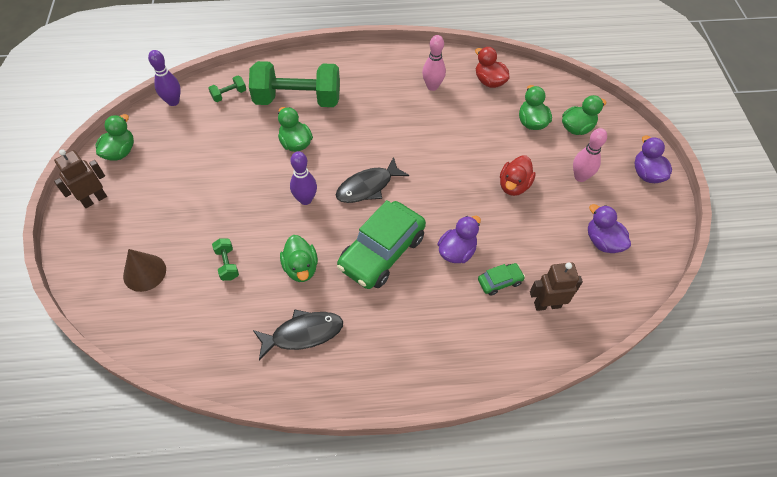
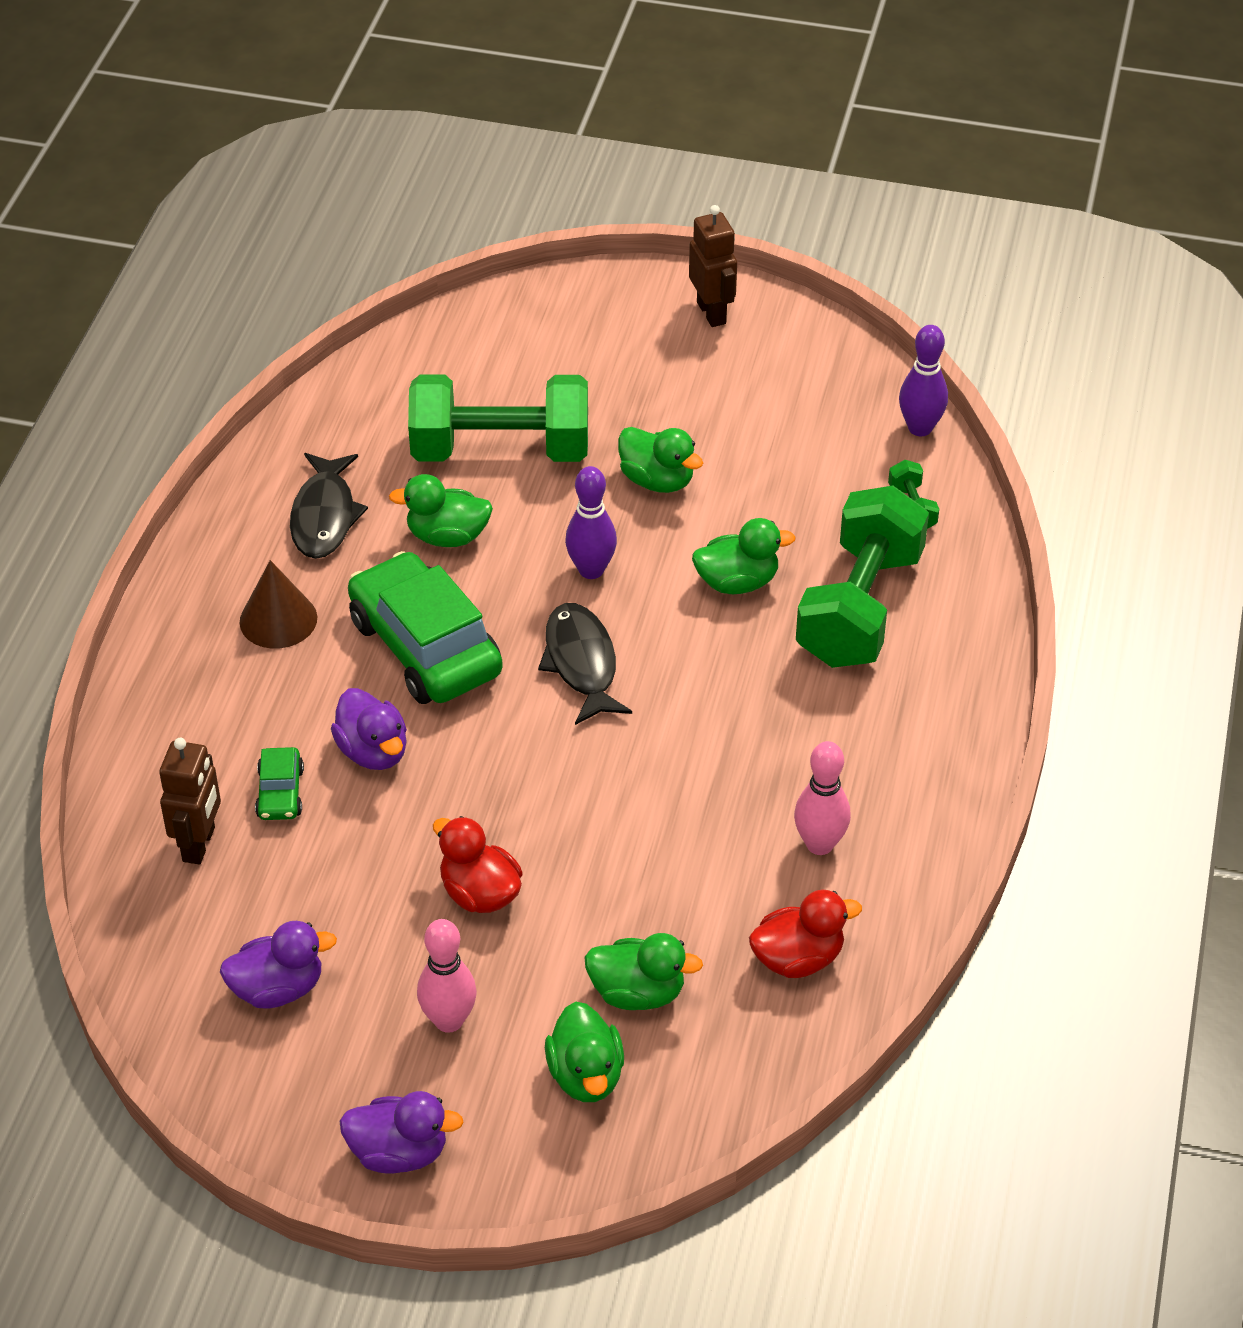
camera: 110 degrees right, 10 degrees down
(120, 152) = (811, 349): green duck -> green duck (657, 480)
(144, 272) = (532, 357): brown cone -> brown cone (278, 619)
(227, 264) = (500, 450): green dumbbell -> green dumbbell, size x2.48

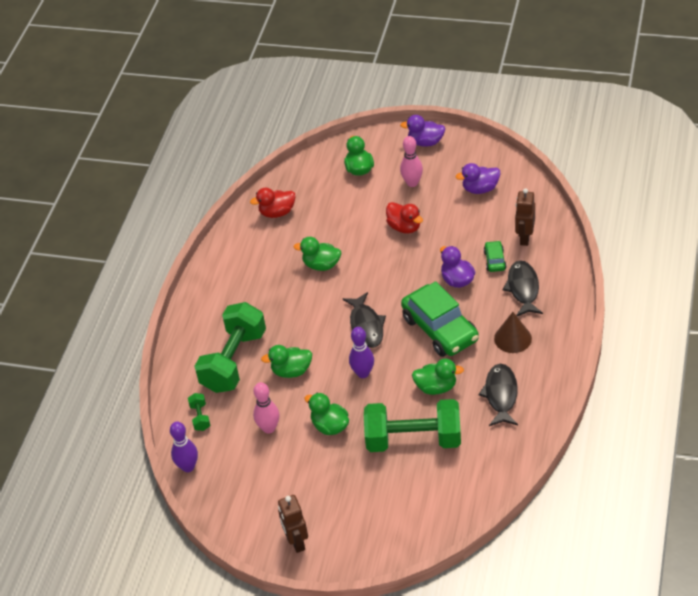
camera: 175 degrees left, 0 degrees up
(232, 722) = (523, 289): none -> black fish
(638, 992) = (340, 197): green duck -> green duck (321, 265)
(819, 844) = (264, 255): pink bowling pin -> pink bowling pin (269, 428)

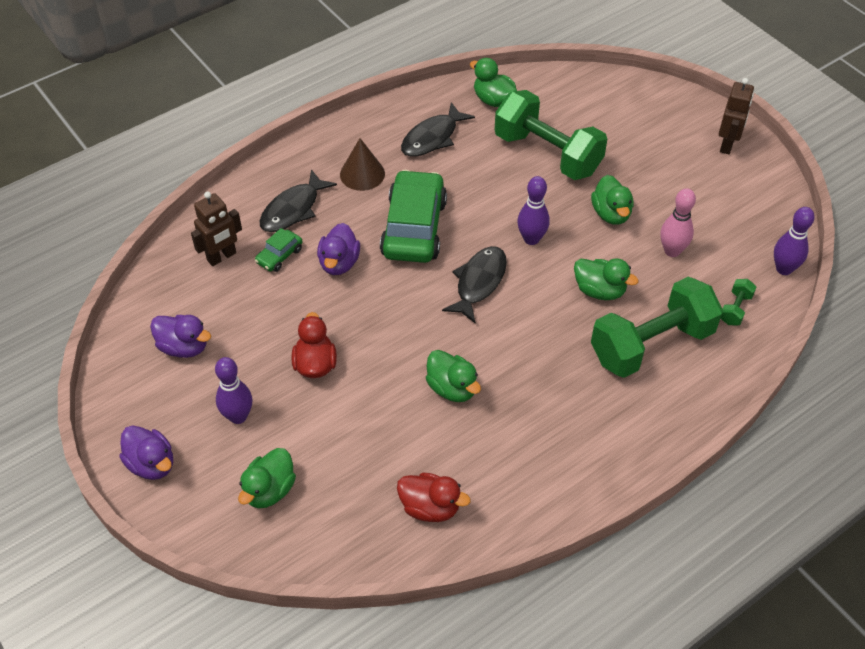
camera: 145 degrees left, 5 degrees up
(412, 183) = (238, 416): pink bowling pin -> purple bowling pin
(436, 387) = (479, 181): green duck -> green duck (493, 100)

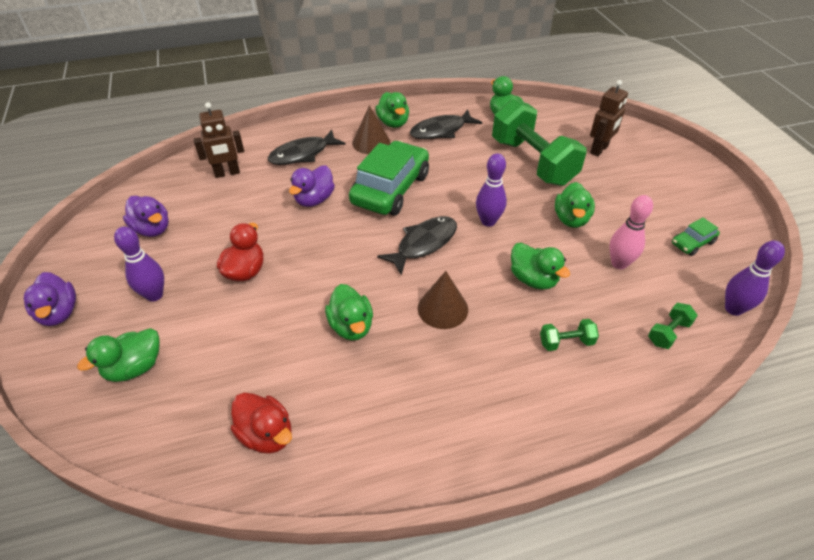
camera: 20 degrees right, 5 degrees down
(279, 256) = (271, 183): green car -> green car (692, 243)
(373, 140) = (393, 123): none -> green duck
(528, 345) = (442, 308): none -> brown cone
(651, 345) = (566, 342): green dumbbell -> green dumbbell, size x0.40
(727, 145) = (704, 190): brown robot -> brown robot (599, 150)

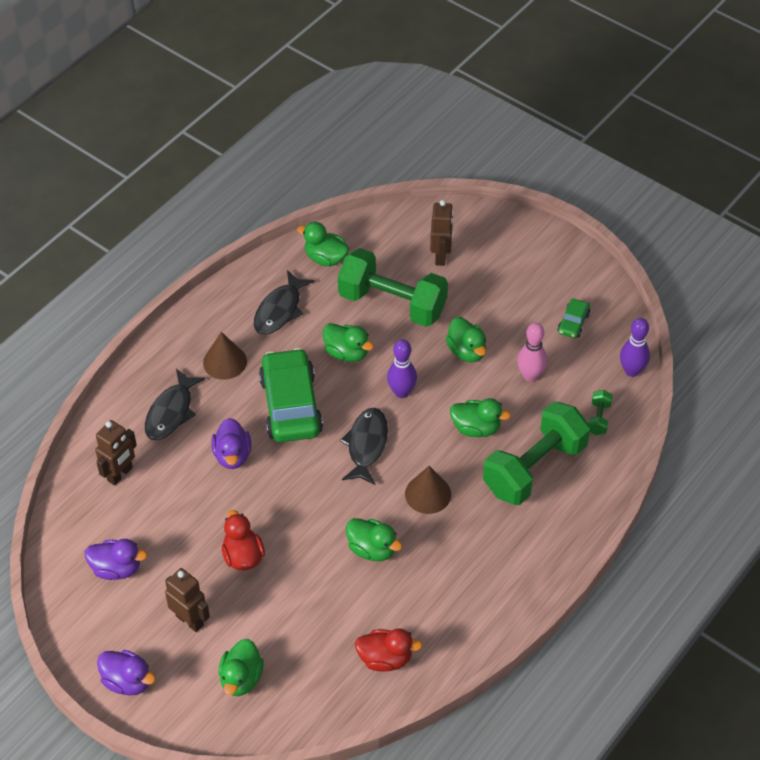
camera: 35 degrees left, 5 degrees up
(154, 295) = (190, 620): purple bowling pin -> brown robot
(393, 123) = (224, 325): green duck -> green duck (347, 353)
(566, 342) = (534, 468): green dumbbell -> green dumbbell, size x2.48

